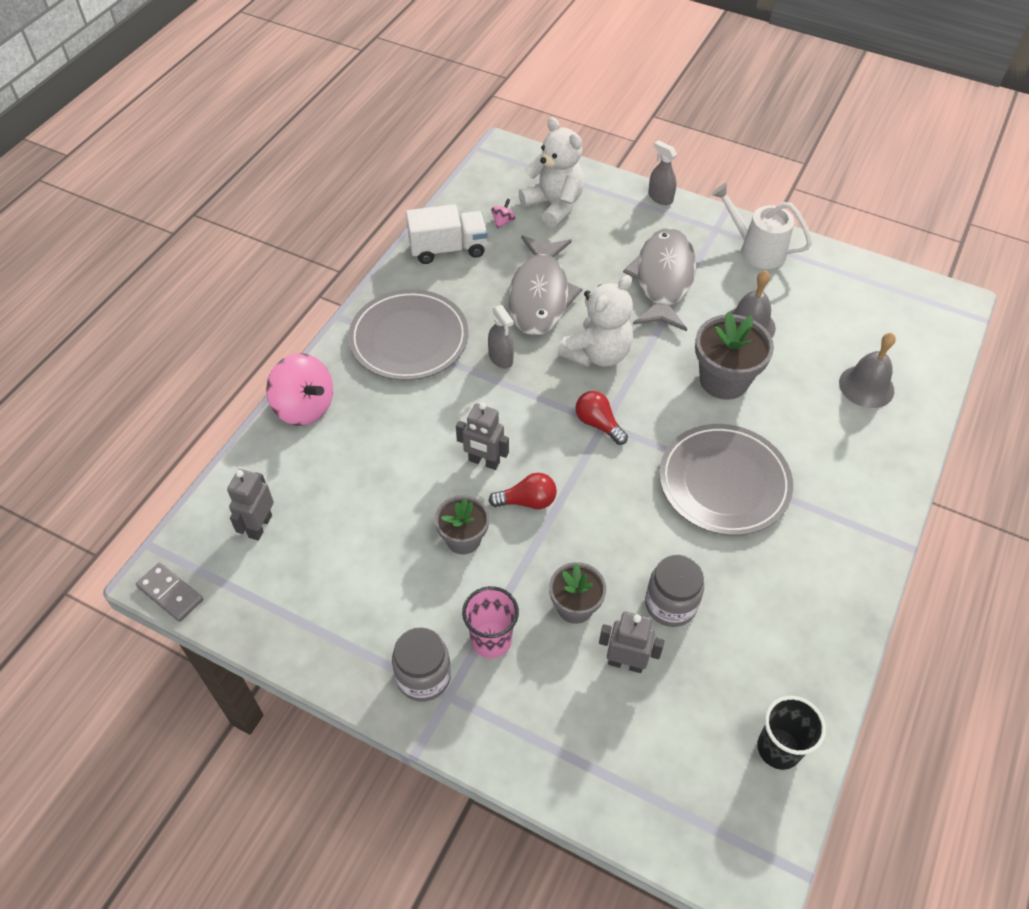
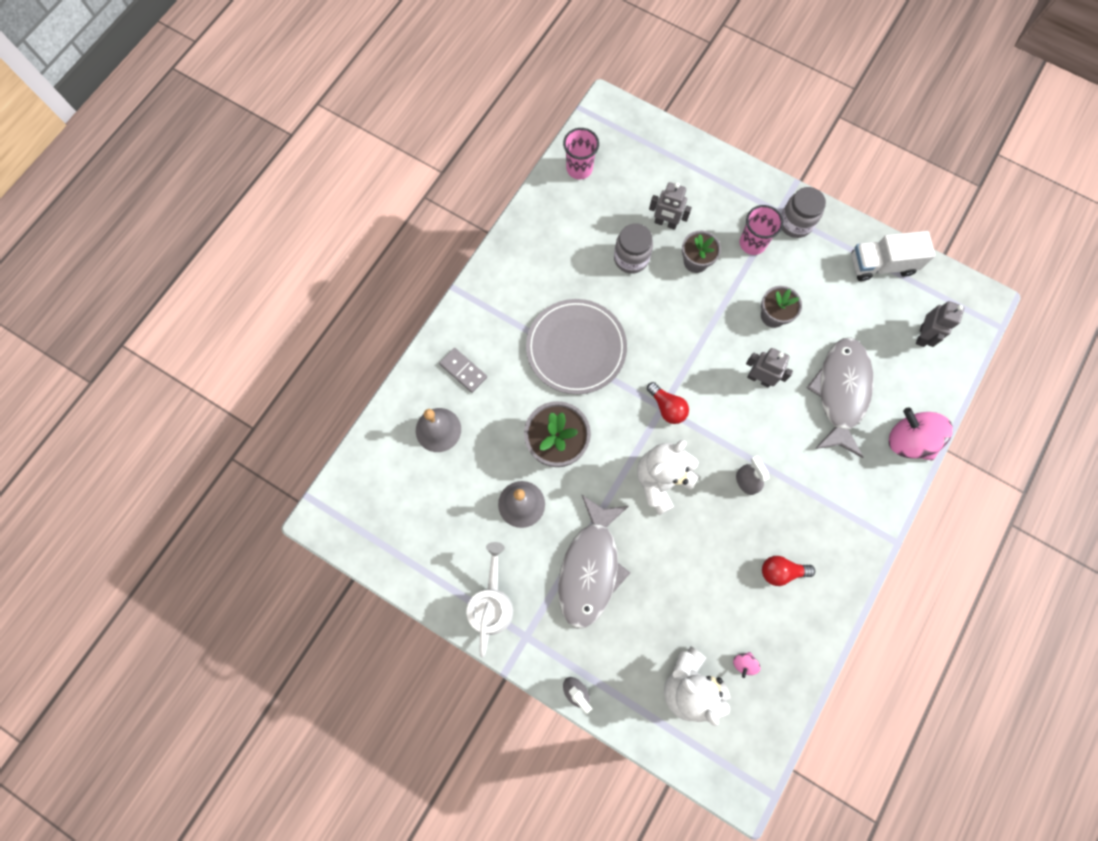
camera: 175 degrees left, 20 degrees up
(170, 593) = (973, 289): grey domino -> grey domino (463, 371)
(409, 339) = (828, 510): grey plate -> none
(448, 249) = (798, 626): white truck -> white truck (881, 265)
(527, 501) = (726, 342): red light bulb -> red light bulb (781, 571)
(540, 295) = (709, 555): grey fish -> grey fish (841, 392)
(756, 249) = (492, 603): white watering can -> white watering can turned 120 degrees counterclockwise
(778, 748) = (579, 169): black cup -> pink cup

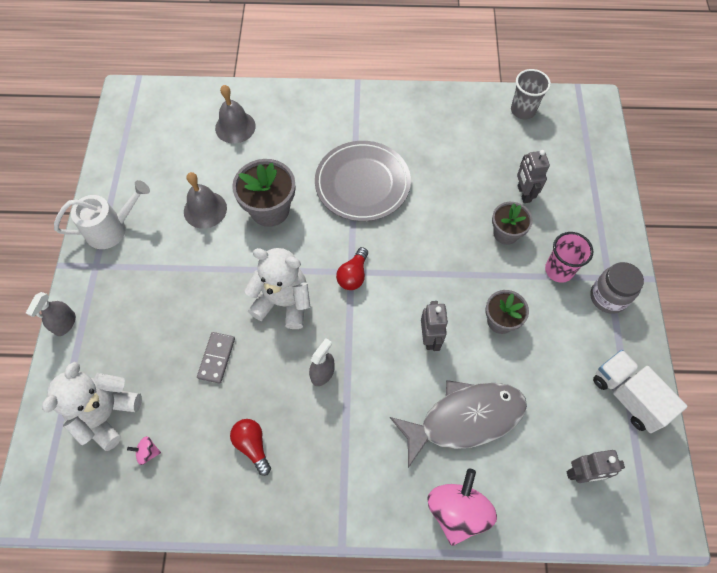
camera: 60 degrees right, 10 degrees down
(463, 371) = (293, 119): grey domino -> grey domino (217, 358)
(579, 169) = (523, 110): pink cup -> grey cup
(590, 568) = (176, 284): grey fish -> none
(631, 258) = (471, 184): grey jar -> none

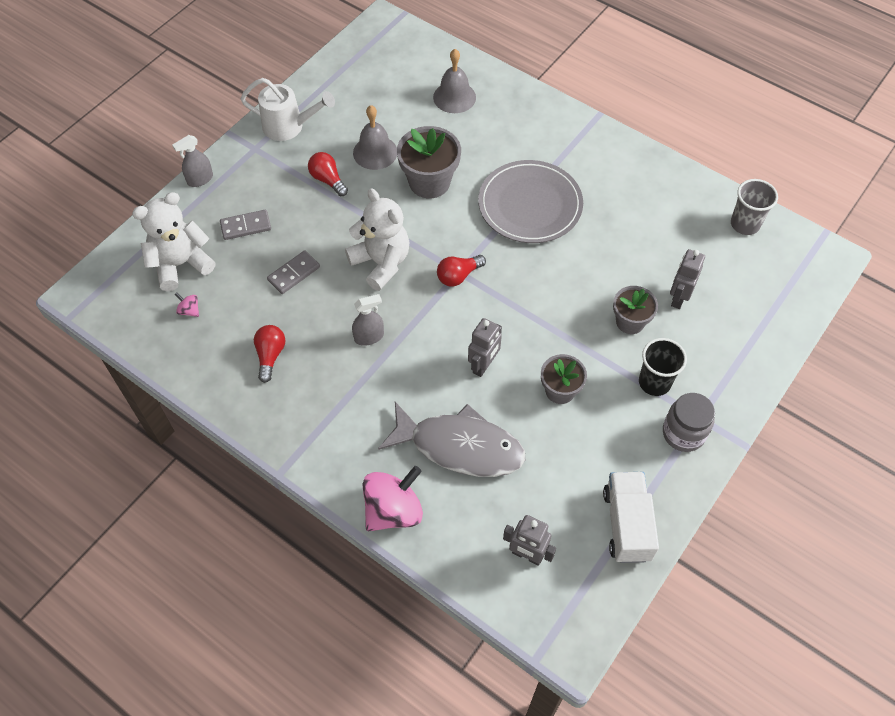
camera: 35 degrees right, 5 degrees down
(141, 342) = (246, 226): none -> grey domino
(183, 257) = (328, 180): none -> red light bulb
(559, 270) = (654, 382): pink cup -> black cup

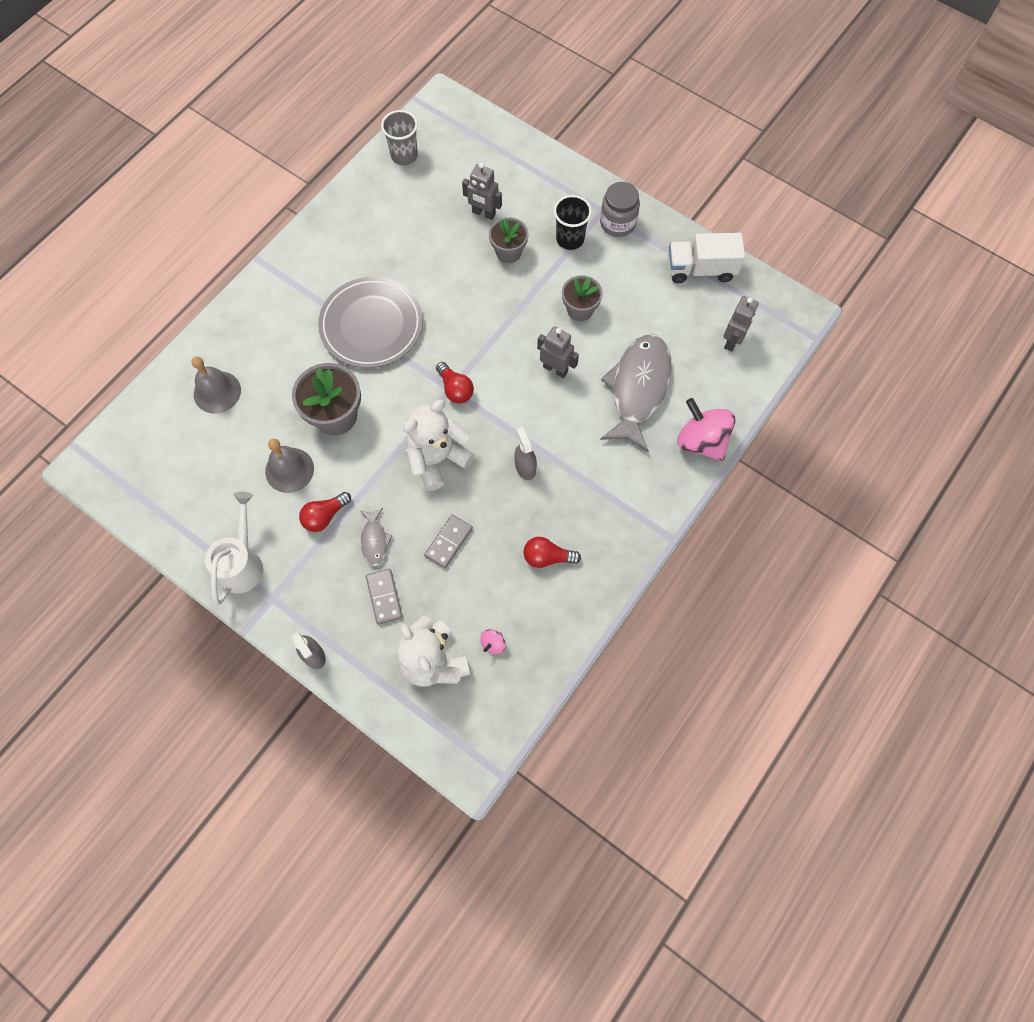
camera: 90 degrees left, 10 degrees up
(294, 274) = (448, 542): grey domino -> grey domino turned 75 degrees clockwise
(301, 217) = (374, 540): none -> grey fish

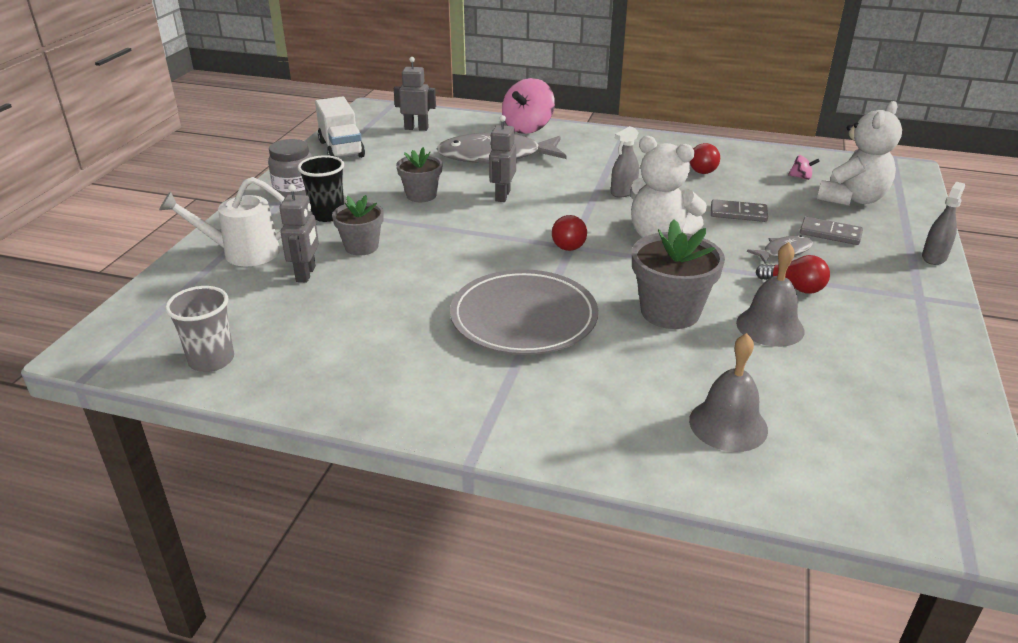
camera: 110 degrees left, 35 degrees down
(242, 563) = (912, 328): white watering can -> white watering can (242, 253)
(384, 597) = (830, 233): grey domino -> grey domino turned 60 degrees clockwise
(455, 389) = (569, 243): red light bulb -> red light bulb turned 150 degrees clockwise

